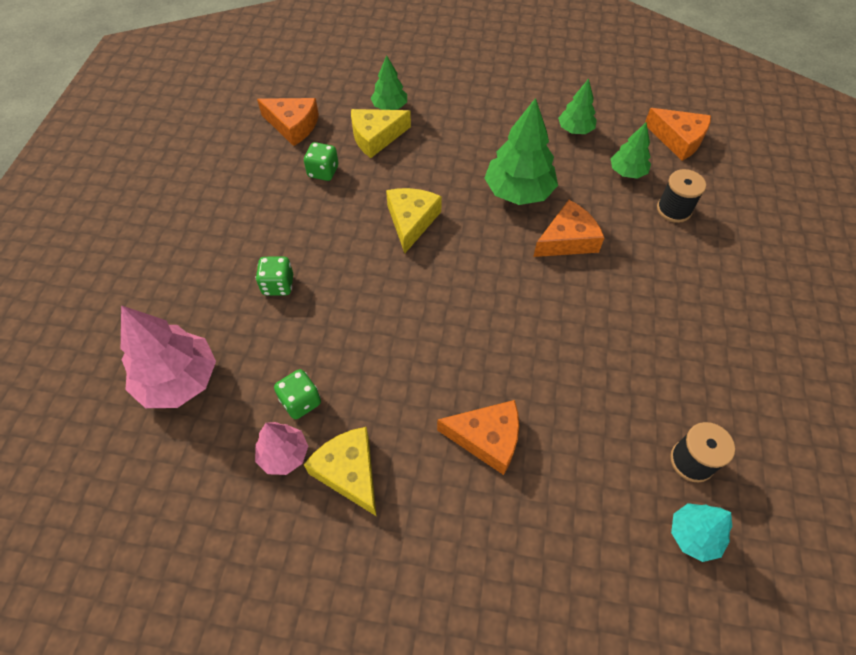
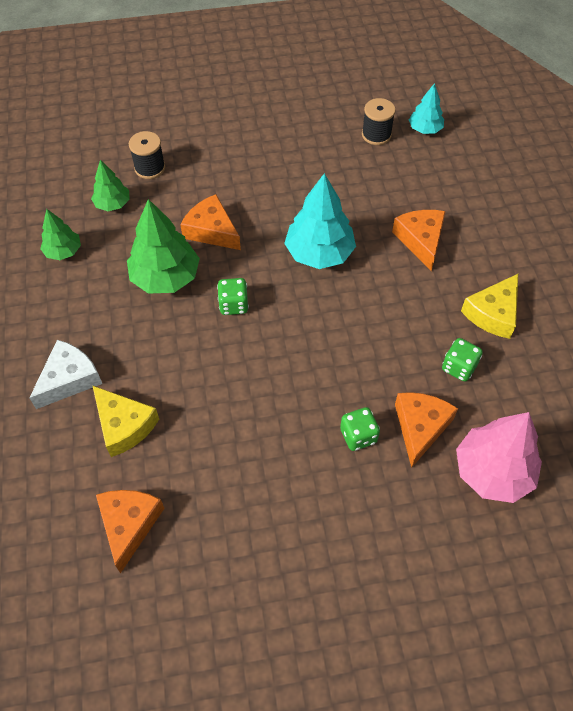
camera: 110 degrees left, 0 degrees up
(284, 455) = (506, 360): pink tree -> none
(323, 172) = (195, 458): green dice -> green dice (233, 305)
(389, 107) = (68, 429): green tree -> none
(411, 221) = (235, 352): yellow cheese -> none
(435, 114) = (69, 379): none -> white cheese
(504, 325) = (319, 253): none -> turquoise tree
(678, 139) = (57, 175): orange cheese -> orange cheese (420, 427)

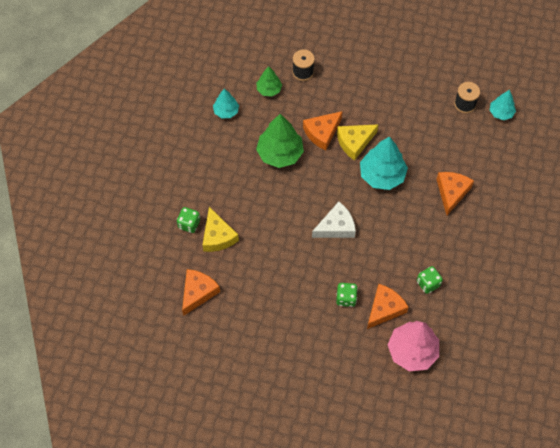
camera: 25 degrees right, 5 degrees up
(63, 251) = (226, 111): green tree -> turquoise tree
(69, 379) = (198, 196): white cheese -> white cheese (336, 227)
(211, 230) = (322, 133): orange cheese -> orange cheese turned 105 degrees counterclockwise
(233, 305) = (312, 188): green dice -> green dice (189, 224)
(493, 313) = (469, 259): yellow cheese -> yellow cheese (354, 142)

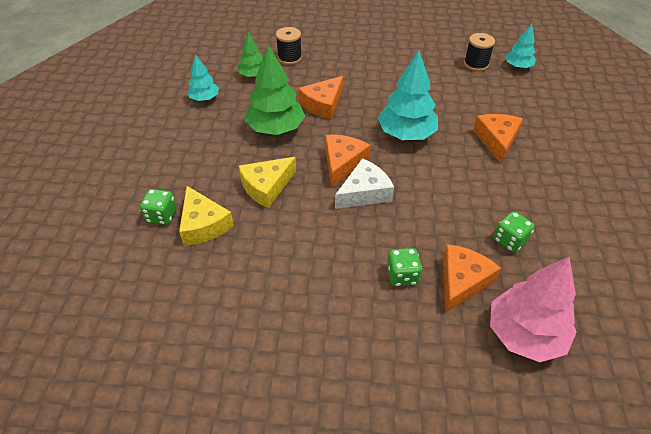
camera: 10 degrees left, 15 degrees down
(198, 292) = (178, 301): orange cheese -> orange cheese (342, 163)
(354, 142) = (364, 108): yellow cheese -> yellow cheese (266, 187)

